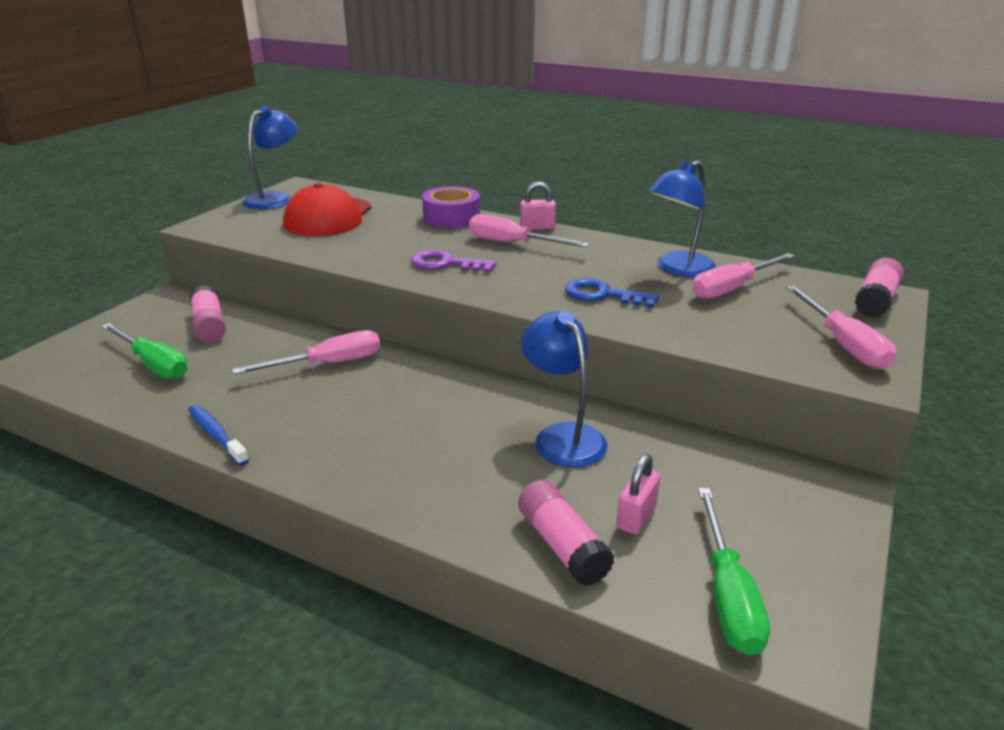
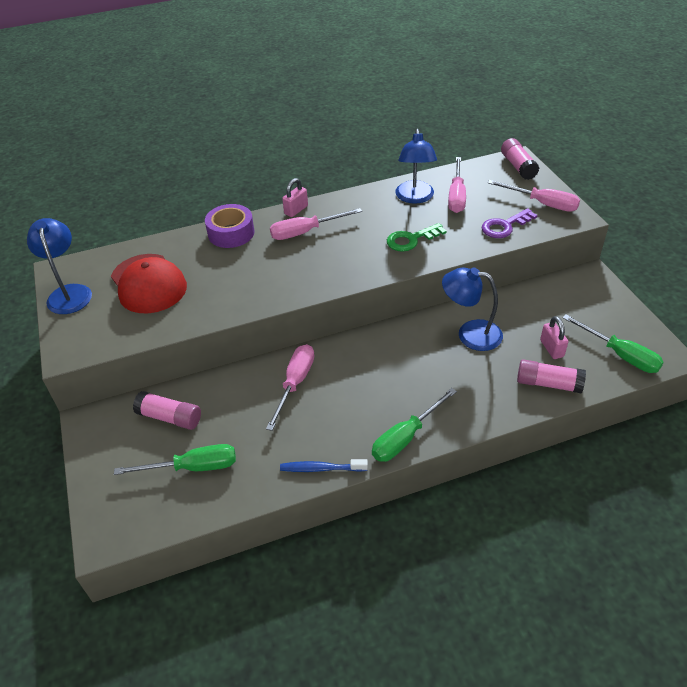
camera: 45 degrees left, 15 degrees up
(323, 469) = (405, 437): none -> green screwdriver
(446, 264) = (298, 272): purple key -> purple key (504, 226)
(603, 295) = (411, 239): blue key -> green key

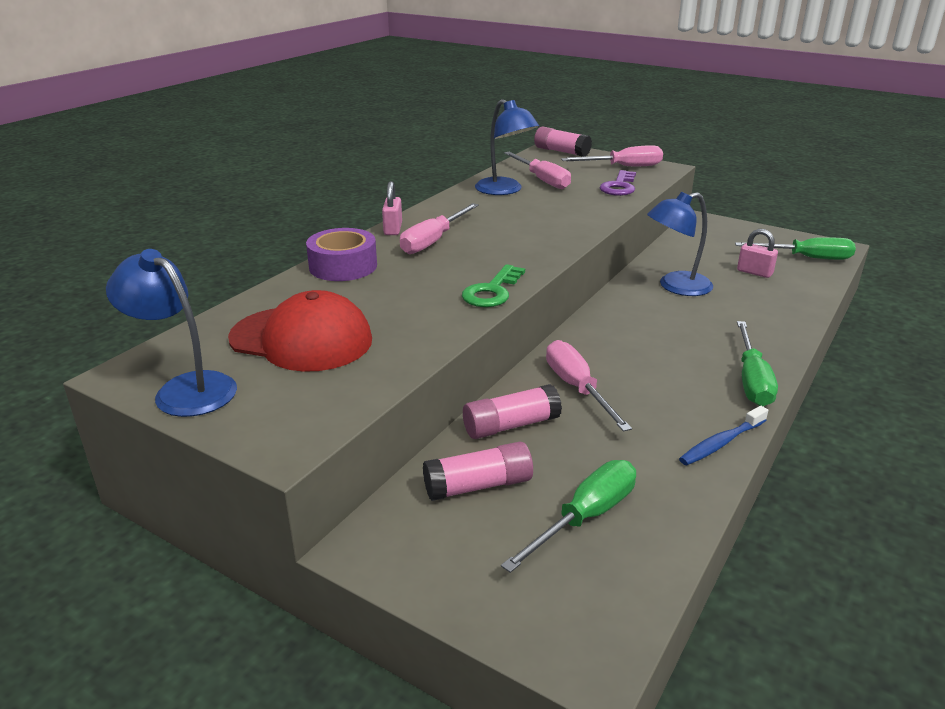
camera: 40 degrees left, 15 degrees down
(411, 239) = (553, 216): green key -> green key (492, 291)
(548, 384) = (792, 295): pink glue stick -> pink glue stick (510, 425)

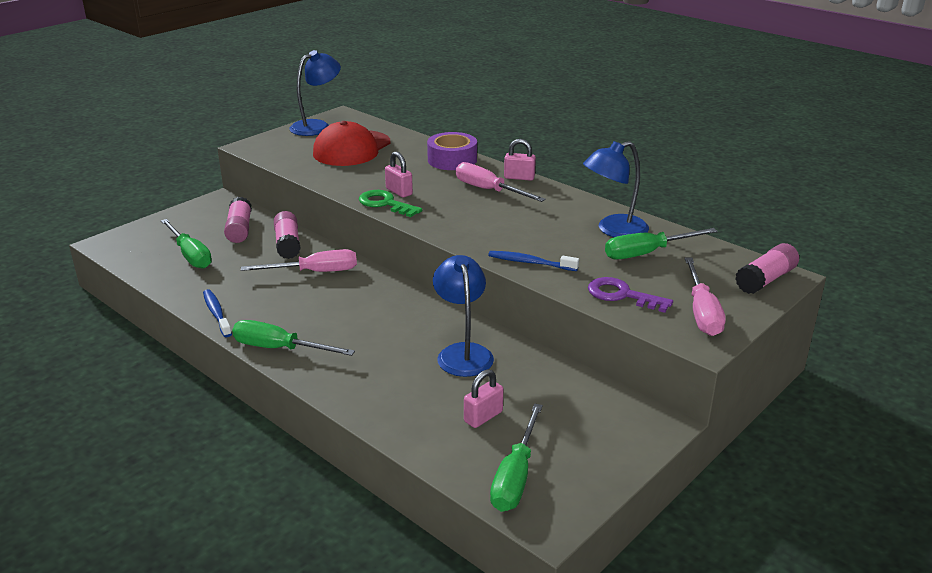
camera: 100 degrees right, 0 degrees up
(453, 287) = (399, 191): none -> pink padlock
(542, 180) = (647, 253): pink screwdriver -> green screwdriver
(589, 216) = (530, 262): none -> blue toothbrush

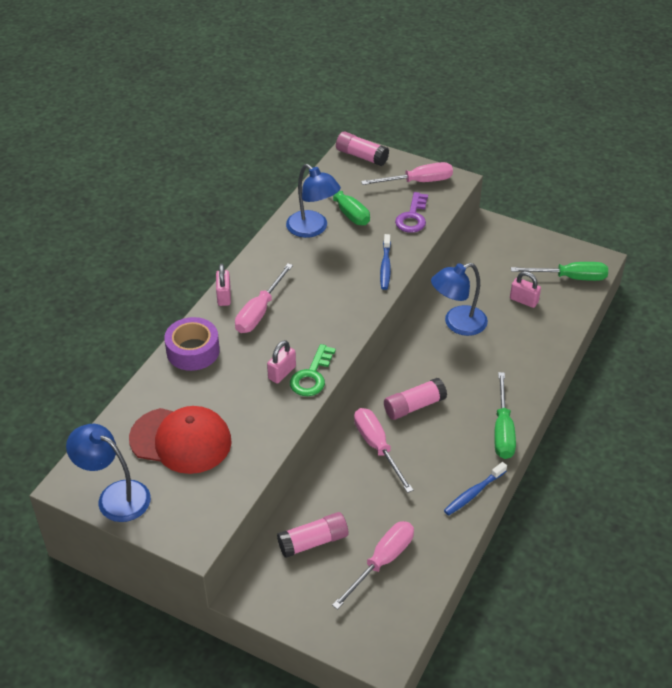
camera: 105 degrees left, 15 degrees up
(190, 255) = (382, 562): green screwdriver -> pink screwdriver
(288, 244) = (331, 487): pink glue stick -> pink glue stick (414, 406)

